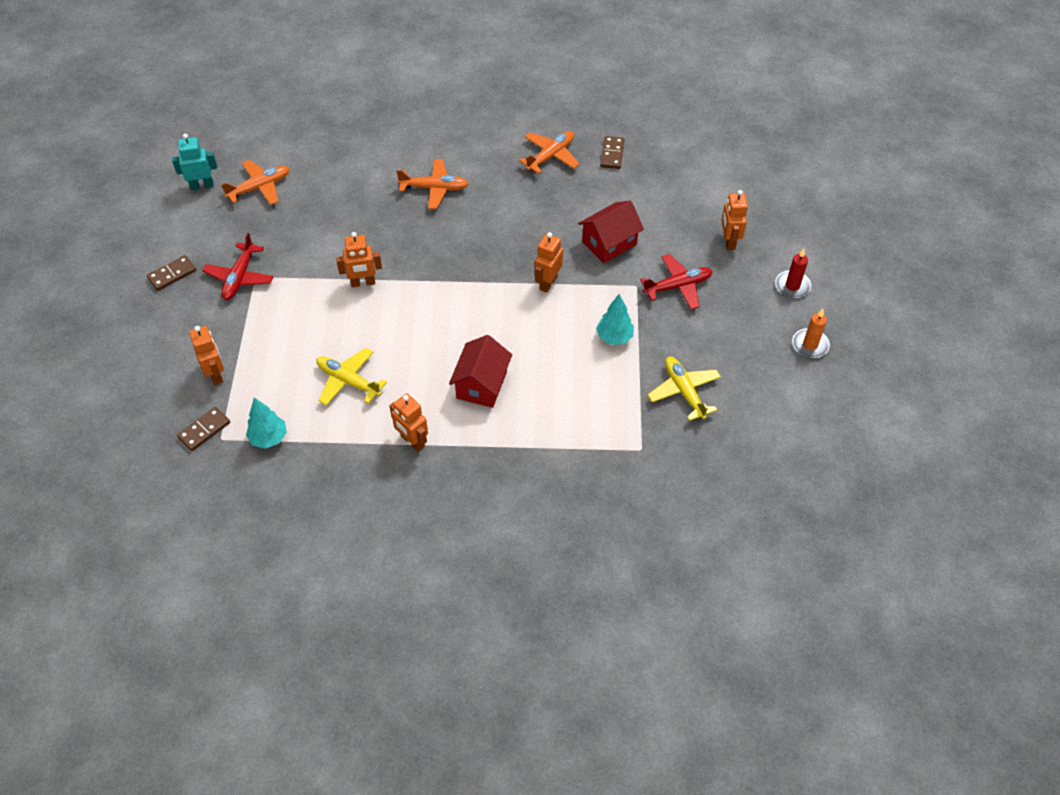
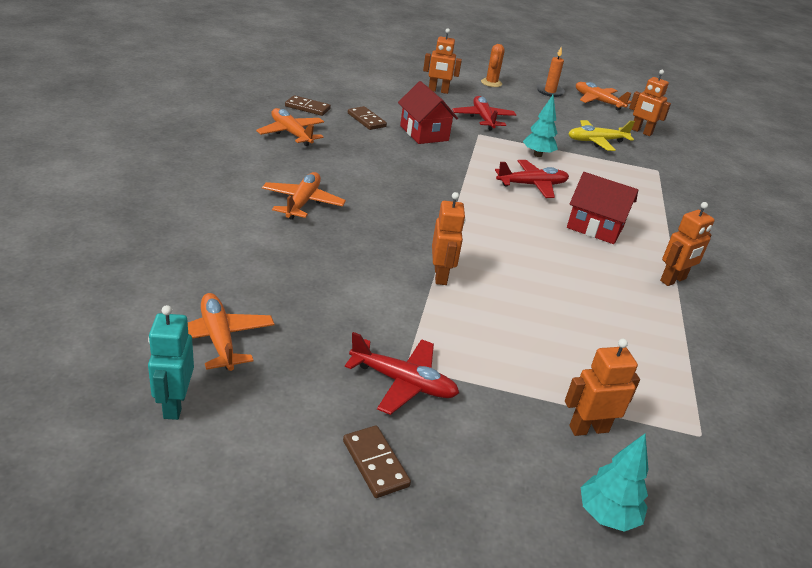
camera: 85 degrees left, 20 degrees down
(204, 430) = (690, 452): brown domino -> brown domino (366, 120)
(269, 438) = (690, 388): turquoise tree -> turquoise tree (607, 515)
(348, 381) = (595, 310): yellow plane -> none
(542, 334) = (532, 185): none -> red plane
(548, 283) = (467, 169): orange robot -> orange robot (641, 132)
(792, 286) = (491, 83): red candle -> orange cactus
(815, 397) = (598, 101): none -> orange plane

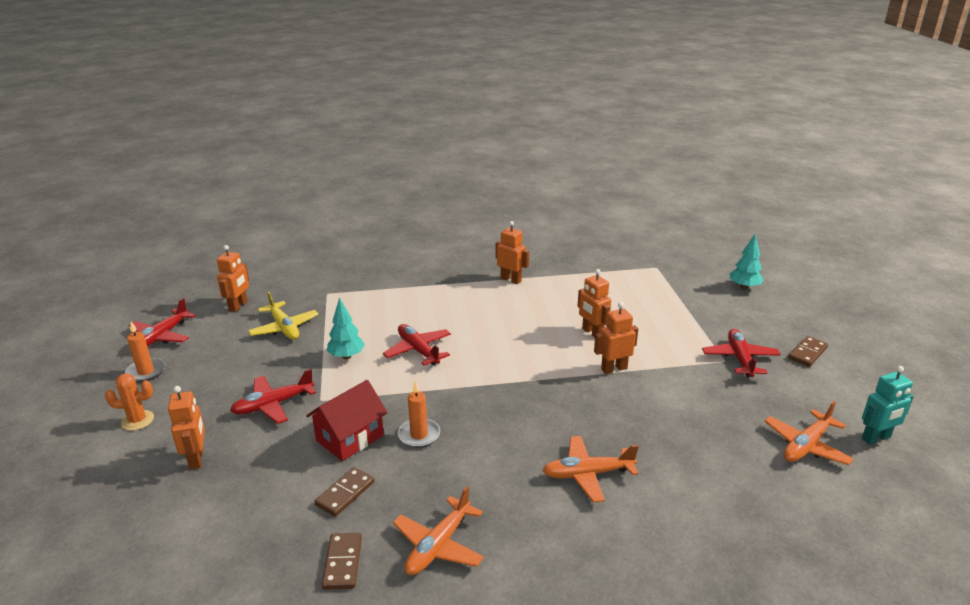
camera: 105 degrees left, 5 degrees down
(408, 155) = (419, 435): none -> orange candle
(588, 428) = (694, 296): orange robot -> orange robot (592, 333)
(595, 227) = (466, 313): red house -> none
(598, 101) = (161, 337): orange plane -> red plane

